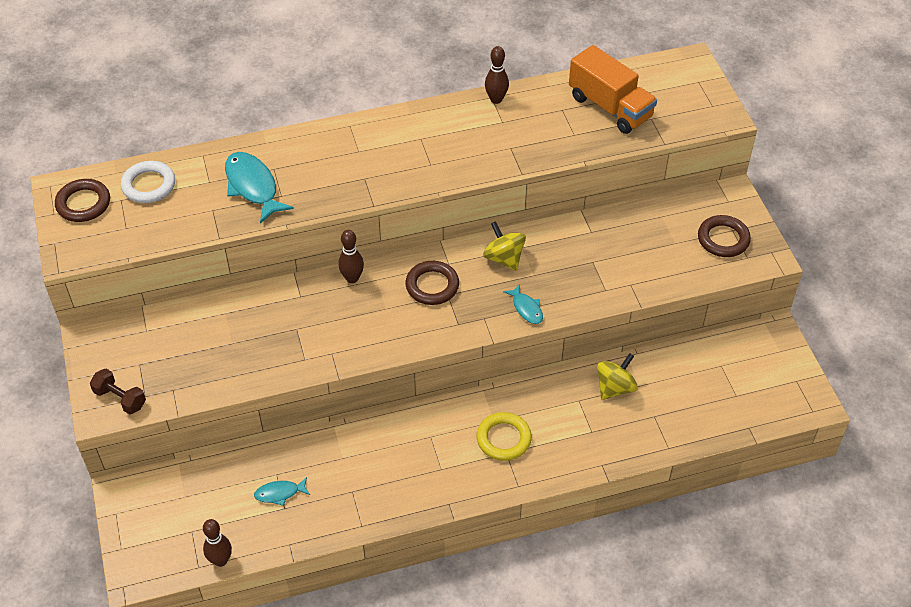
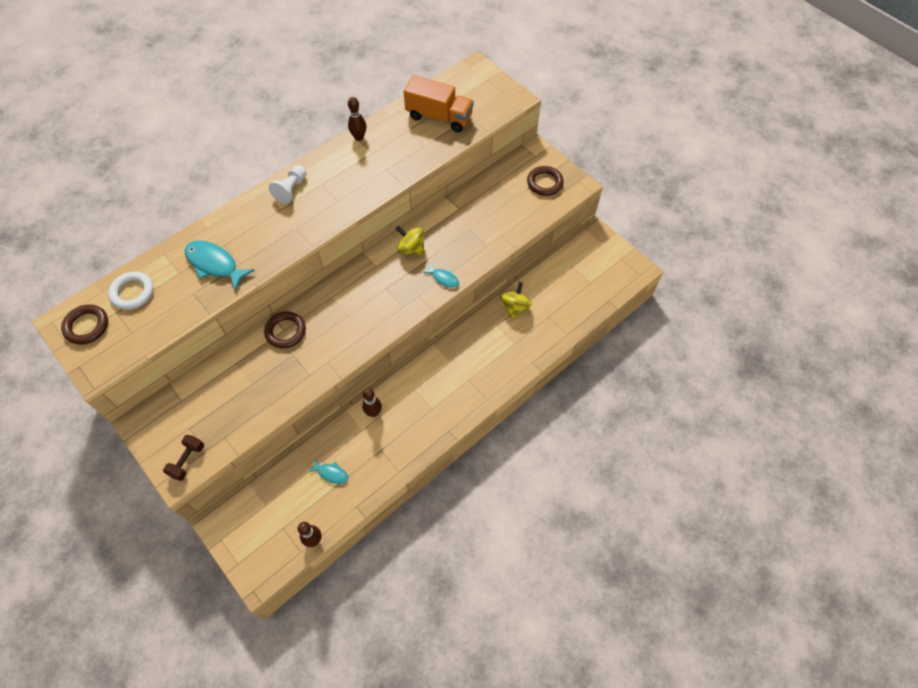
camera: 25 degrees left, 10 degrees up
(120, 398) = (187, 460): brown dumbbell -> brown dumbbell turned 75 degrees counterclockwise
(279, 493) = (331, 473): turquoise fish -> turquoise fish turned 120 degrees counterclockwise
(352, 278) = (314, 302): brown bowling pin -> brown bowling pin (373, 412)
(383, 133) = (291, 189): none -> white pawn
(432, 286) = (372, 286): brown ring -> brown ring (285, 331)
(503, 439) = (462, 371): yellow ring -> none

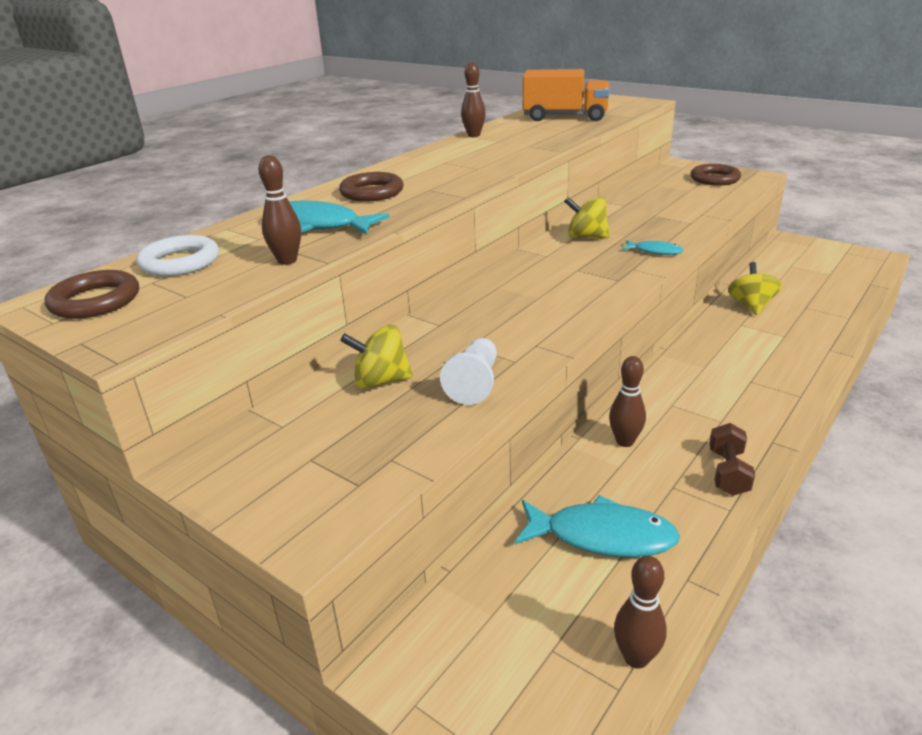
camera: 10 degrees left, 30 degrees down
(187, 460) = (323, 506): brown dumbbell -> brown dumbbell (728, 472)
(188, 306) = (287, 261): none -> brown bowling pin
(237, 376) = (381, 381): none -> yellow spinning top
(285, 331) = (444, 325): brown ring -> brown ring (372, 192)
(291, 189) = (405, 169): white pawn -> white pawn (474, 383)
(331, 473) = (602, 536): turquoise fish -> turquoise fish, size x1.85

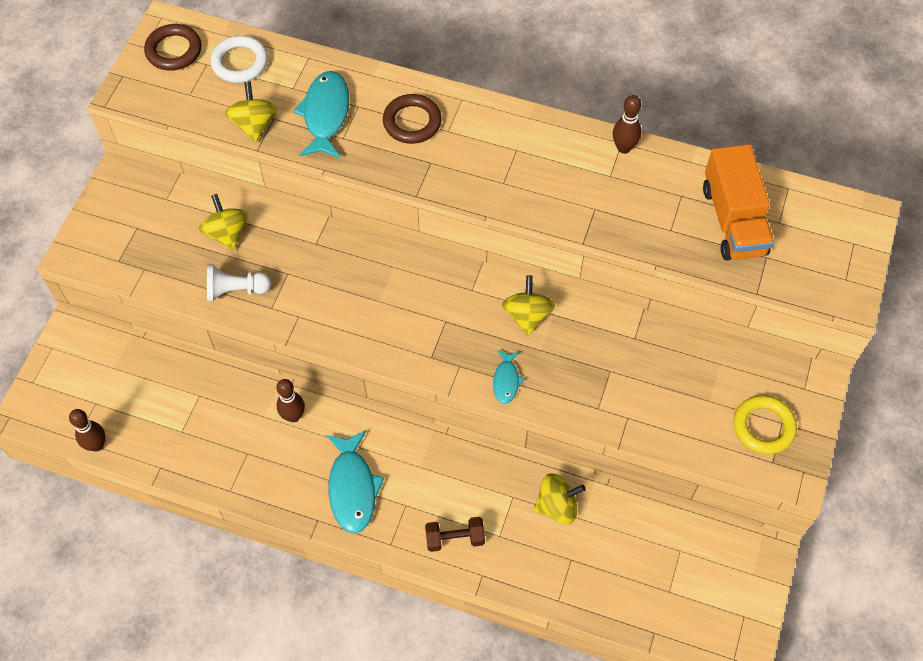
camera: 70 degrees right, 30 degrees up
(287, 261) = (254, 124): brown bowling pin -> yellow spinning top
(602, 536) = (188, 415): turquoise fish -> turquoise fish (352, 488)
(714, 179) = (763, 427): brown ring -> yellow ring
(728, 472) = (271, 488): brown dumbbell -> brown dumbbell (455, 538)

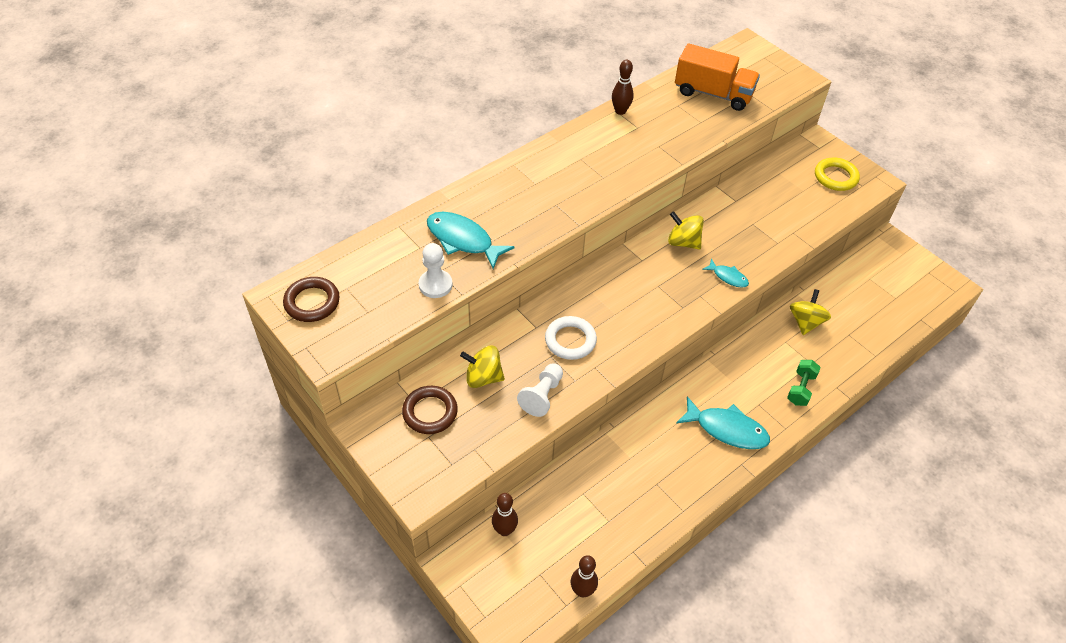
camera: 60 degrees left, 10 degrees down
(240, 62) = (365, 267): white ring -> white ring (570, 340)
(254, 124) = (435, 285): yellow spinning top -> white pawn
(293, 416) = (643, 438): brown bowling pin -> brown bowling pin (504, 530)
(412, 122) = (511, 198): brown ring -> brown ring (430, 412)
(455, 538) = (801, 389): brown dumbbell -> green dumbbell

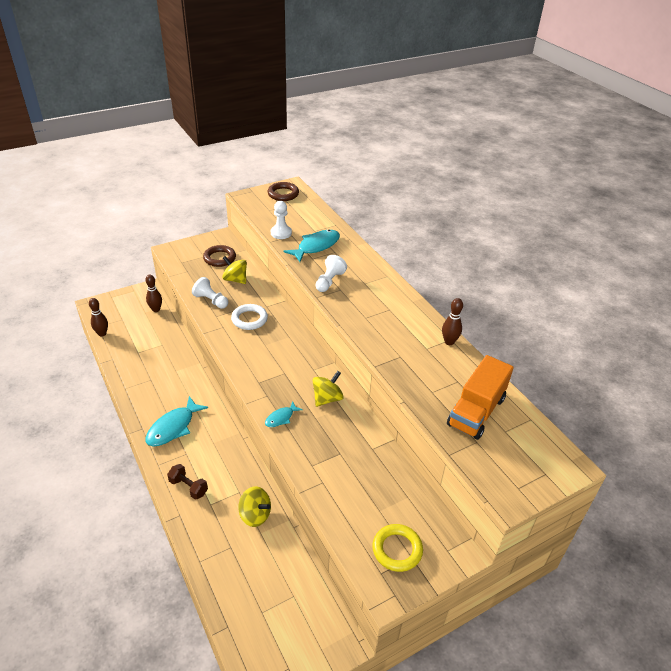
camera: 100 degrees right, 10 degrees down
(483, 377) = (235, 279): yellow spinning top -> yellow spinning top turned 75 degrees counterclockwise
(542, 216) = (329, 281): none -> white pawn
(801, 389) = (188, 487): green dumbbell -> brown dumbbell

